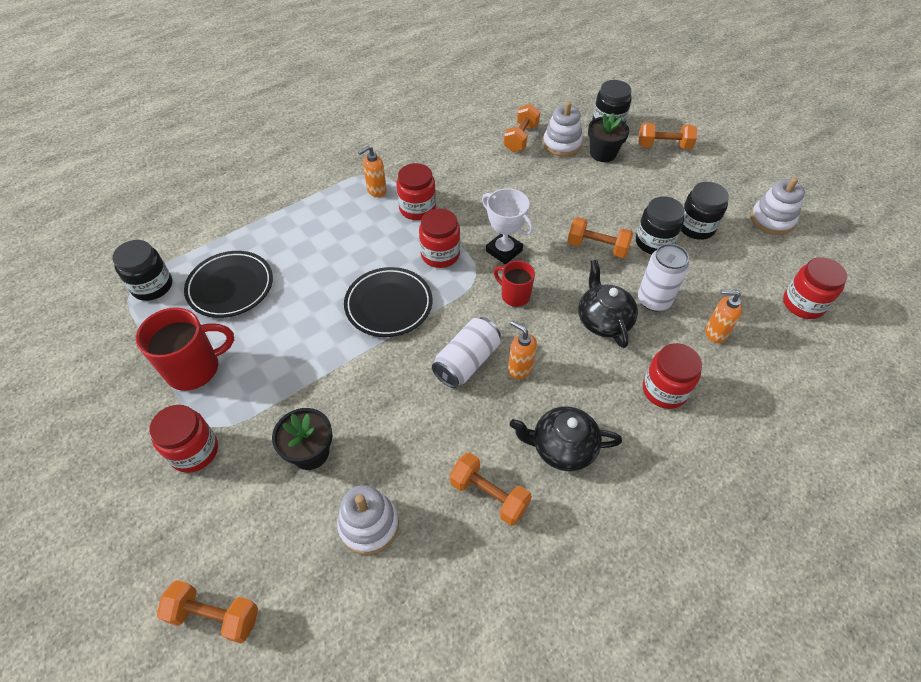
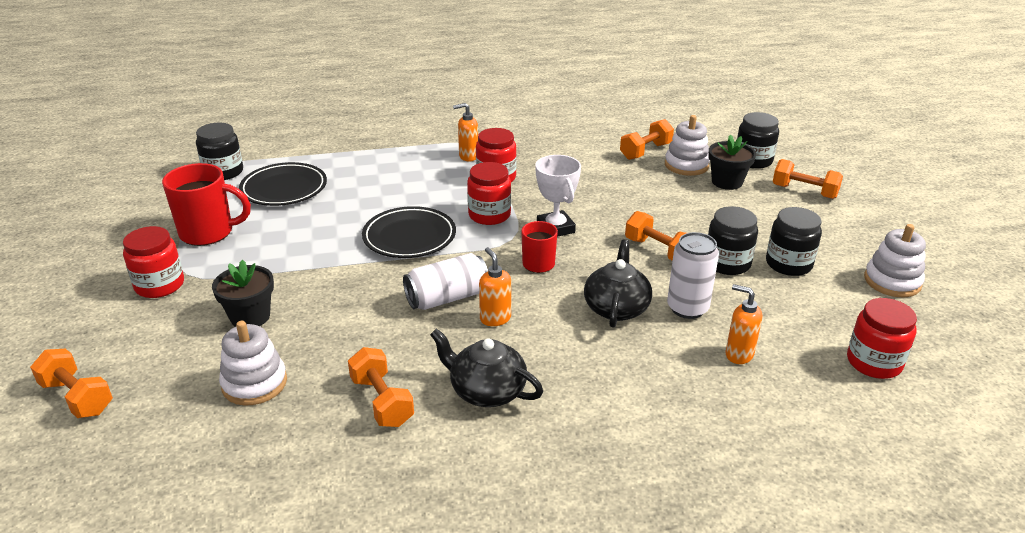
camera: 25 degrees right, 20 degrees down
(664, 390) = (638, 382): red jar -> none

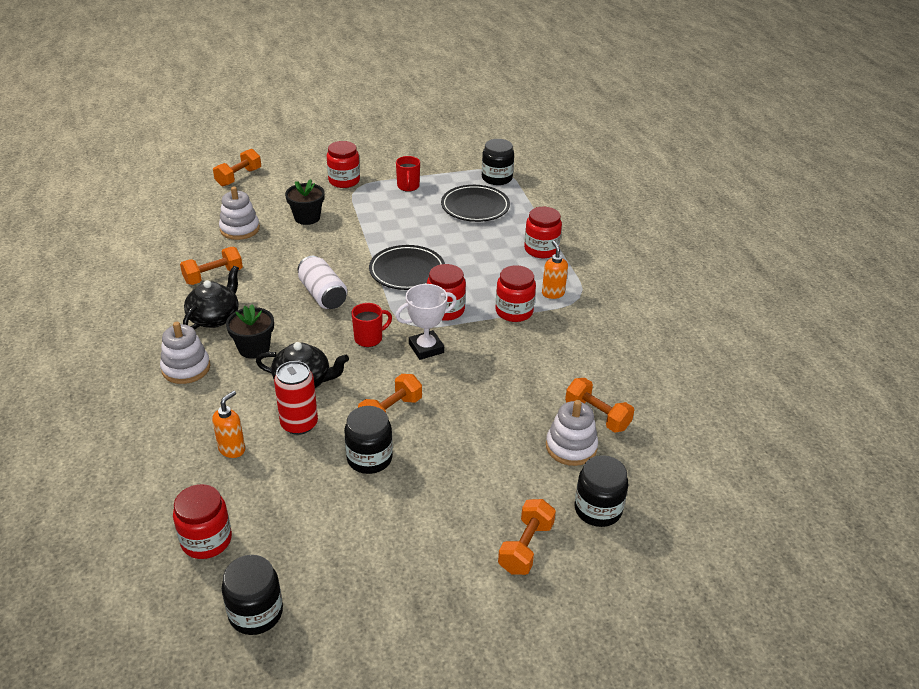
camera: 85 degrees right, 5 degrees up
(208, 233) = (408, 186): red mug -> red mug, size x0.60
(388, 157) = (541, 249): none -> red jar
(495, 318) = (295, 318): orange soap dispenser -> none
(687, 308) = (299, 424): white can -> red can
(727, 182) = (537, 478): black flower pot -> black flower pot (254, 348)
(788, 264) = (368, 505): black jar -> black jar (256, 613)
(892, 281) = (334, 589): white stacking toy -> white stacking toy (186, 368)

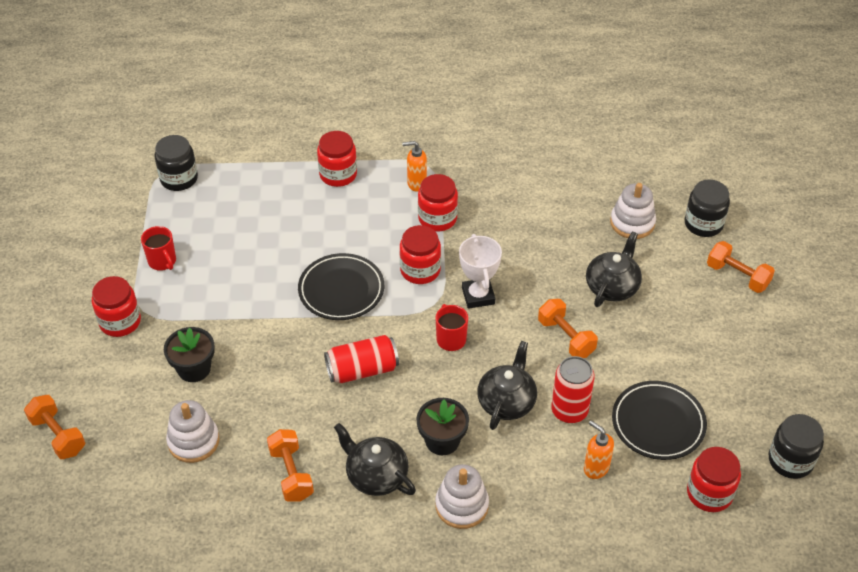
camera: 75 degrees left, 10 degrees up
(323, 295) = (362, 370): white can -> red can
(369, 458) = (624, 362): black jar -> none
(408, 186) = (162, 261): red mug -> red mug turned 45 degrees clockwise
(470, 439) = (612, 286): none -> black teapot
(475, 207) = (234, 210): black plate -> black plate (658, 423)
(597, 415) = (597, 197): orange dumbbell -> none

